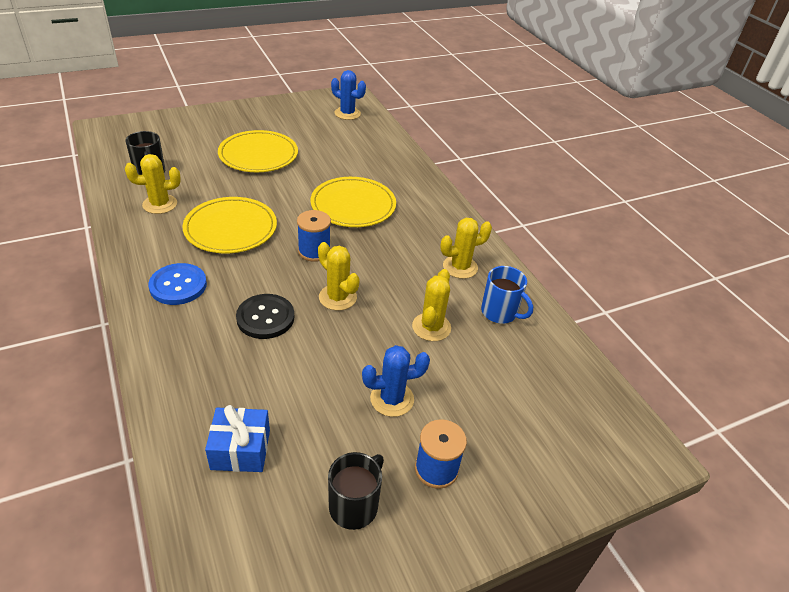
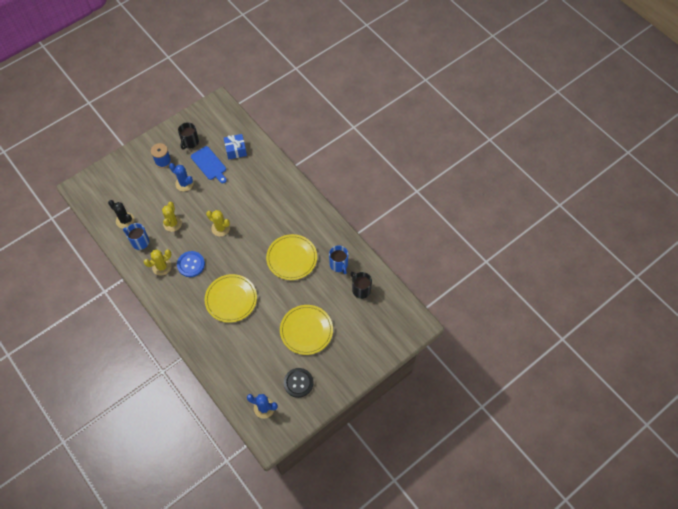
camera: 170 degrees right, 20 degrees up
(160, 204) = (339, 265): yellow cactus -> blue mug
(178, 285) = (297, 213): blue button -> blue button (191, 264)
(265, 318) = (250, 207): black button -> black button (298, 383)
(314, 251) = (241, 255): blue spool -> none
(320, 430) = (209, 164): none -> blue cutting board
(392, 399) = (184, 183): blue cactus -> blue cactus turned 60 degrees clockwise
(531, 356) = (125, 220): none -> black cactus

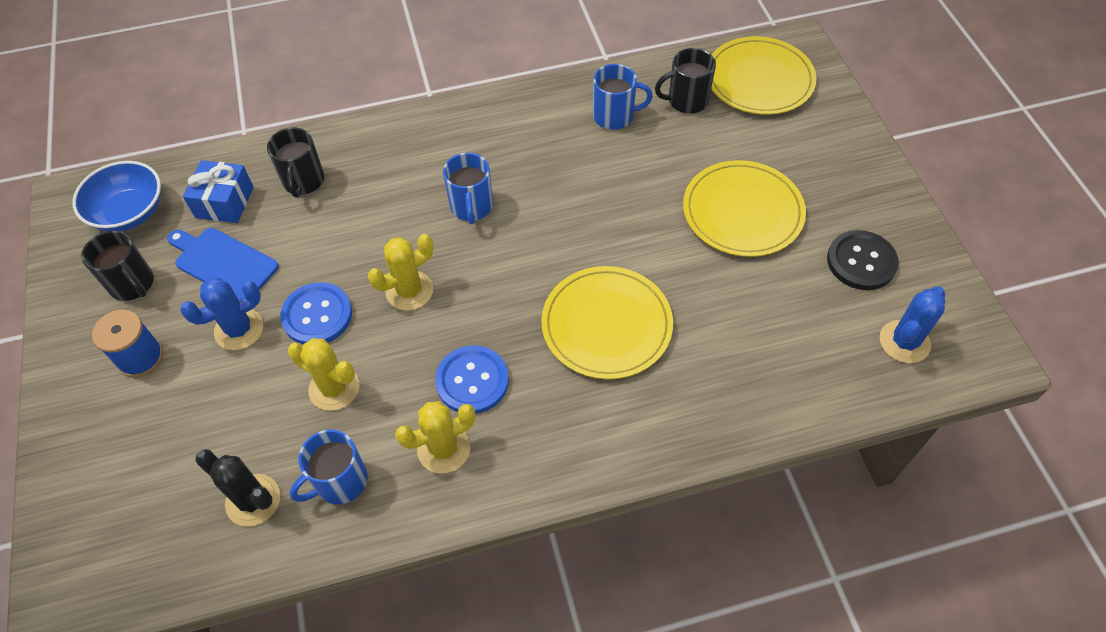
camera: 65 degrees left, 5 degrees down
(125, 220) = (253, 500): black cactus -> black cactus turned 60 degrees clockwise
(162, 267) = (444, 449): yellow cactus -> yellow cactus turned 75 degrees clockwise
(199, 204) = (317, 315): none -> blue button
(209, 164) = (223, 263): blue cutting board -> blue cutting board turned 135 degrees counterclockwise
(219, 124) = (129, 212): none -> blue bowl
(256, 170) = (303, 181): none -> black mug
(267, 232) = (471, 207): none -> blue mug
(291, 258) = (559, 185): yellow plate -> yellow plate (759, 80)

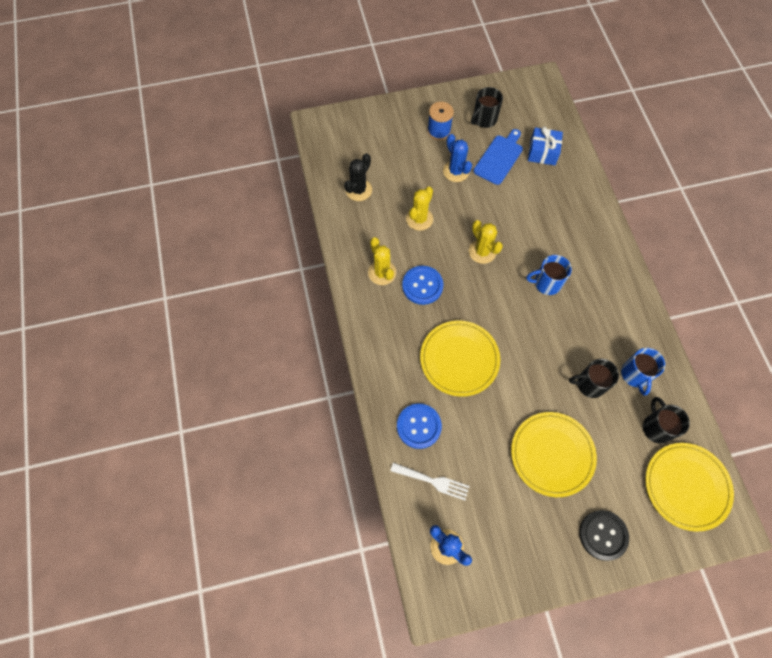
camera: 90 degrees right, 10 degrees up
(129, 212) = (532, 109): blue bowl -> none
(303, 181) = (561, 190): black mug -> black mug (590, 384)
(317, 315) = (465, 207): blue button -> blue button (419, 426)
(340, 481) = (366, 226): blue mug -> none
(812, 360) = (433, 481): none -> white fork
(861, 261) = (512, 531): black button -> black button (603, 535)

